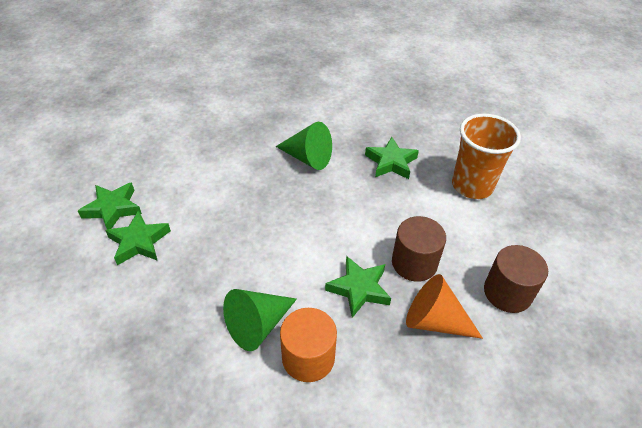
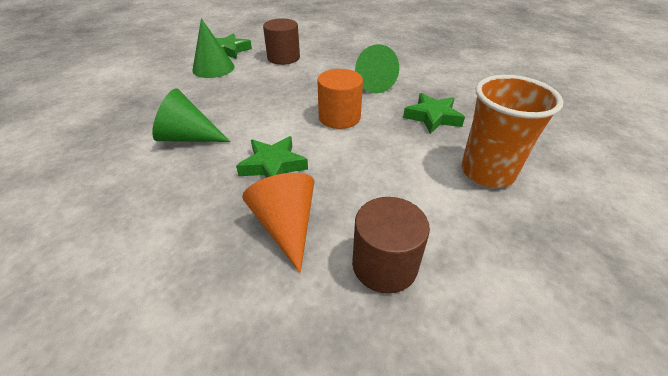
camera: 50 degrees right, 5 degrees down
(139, 242) = (213, 68): green star -> green cone
(308, 357) = (178, 173): orange cylinder -> orange cylinder (339, 117)
(414, 263) = (339, 181): brown cylinder -> brown cylinder (283, 58)

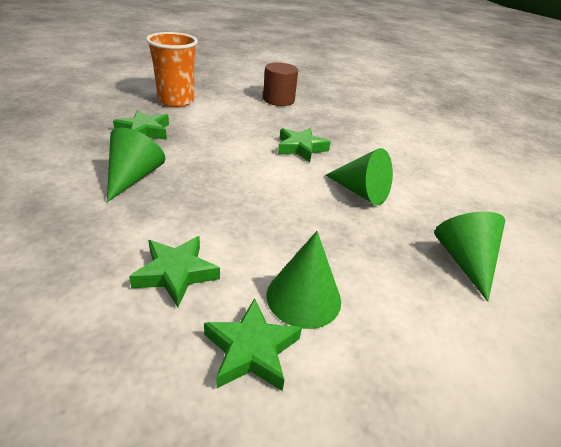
camera: 155 degrees left, 5 degrees down
(100, 114) = (464, 261): none -> green cone
(283, 58) = (176, 273): brown cylinder -> green star
(286, 226) = (313, 122): orange cone -> none
(339, 117) = (216, 159): orange cylinder -> none

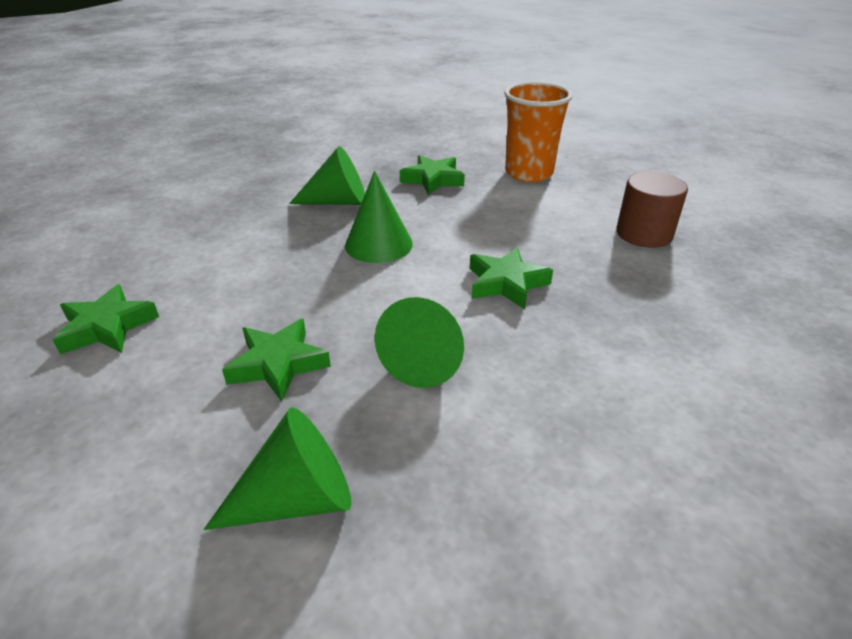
camera: 75 degrees right, 0 degrees up
(176, 273) = (199, 264): green star -> green star (278, 364)
(303, 297) = (181, 345): green cone -> green cone (378, 244)

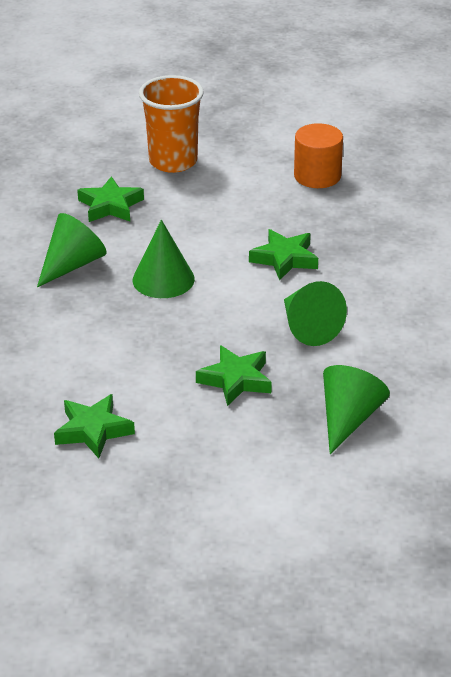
camera: 45 degrees left, 0 degrees up
(644, 234) = (317, 176): brown cylinder -> orange cylinder

